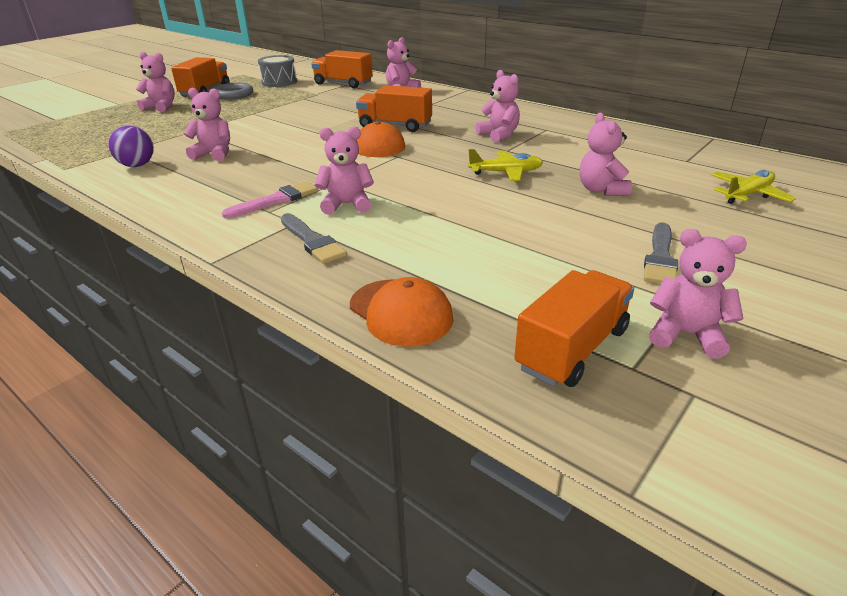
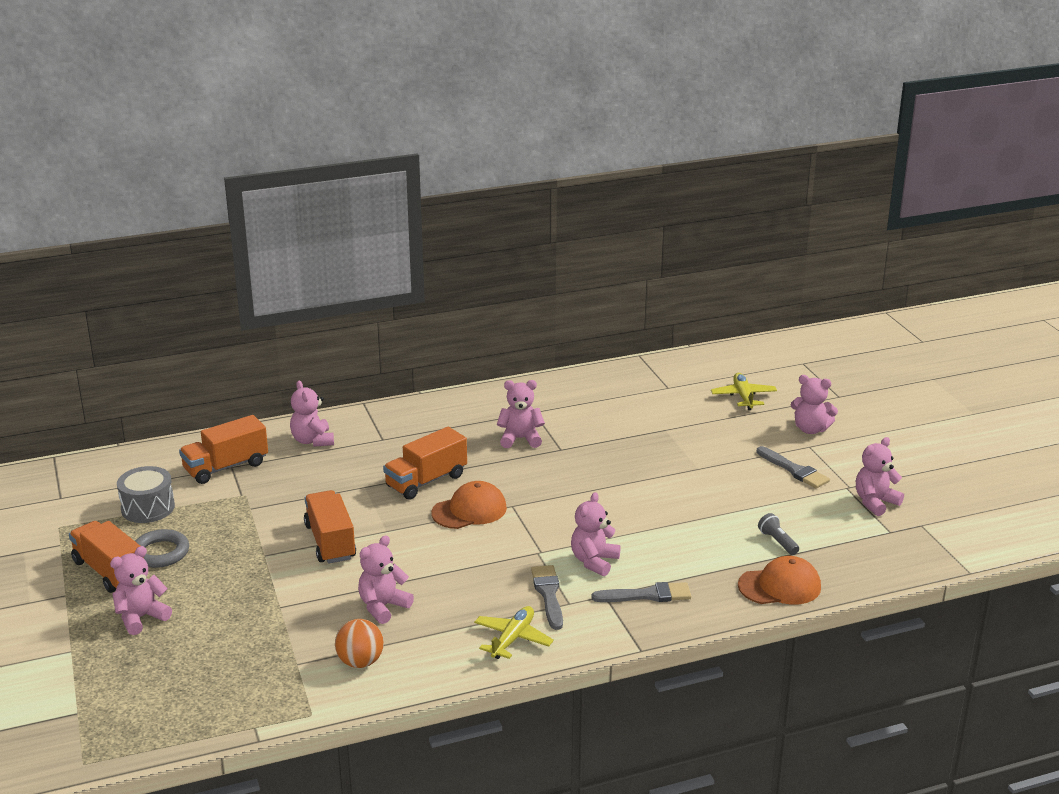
camera: 60 degrees left, 5 degrees down
(137, 165) = (360, 662): purple ball -> orange ball
(276, 200) = (548, 594): pink brush -> grey brush
(494, 286) = (777, 542): none -> grey flashlight
(506, 172) = (607, 469): yellow plane -> yellow plane (512, 639)
(572, 349) = (861, 542): orange truck -> orange truck (330, 542)
(601, 190) = (681, 444): pink teddy bear -> pink teddy bear (810, 429)

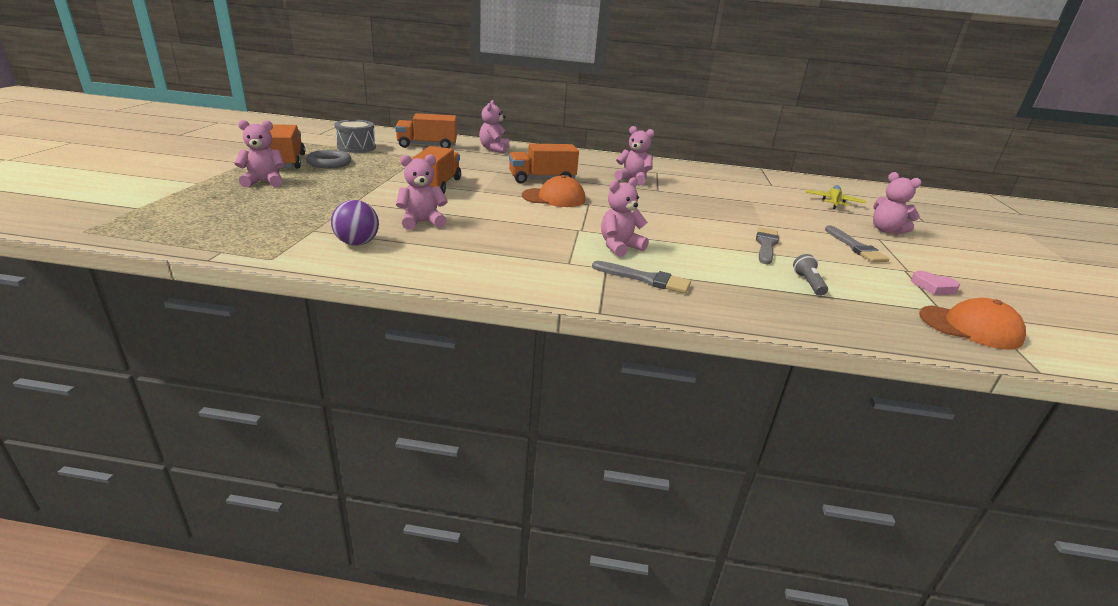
camera: 25 degrees right, 0 degrees up
(360, 662) = (357, 243): orange ball -> purple ball
(512, 639) = (493, 268): yellow plane -> none
(548, 594) = (558, 253): grey brush -> grey brush (766, 245)
(780, 586) = (788, 313): orange cap -> orange cap (970, 327)
(875, 502) = (933, 287): pink teddy bear -> pink heart

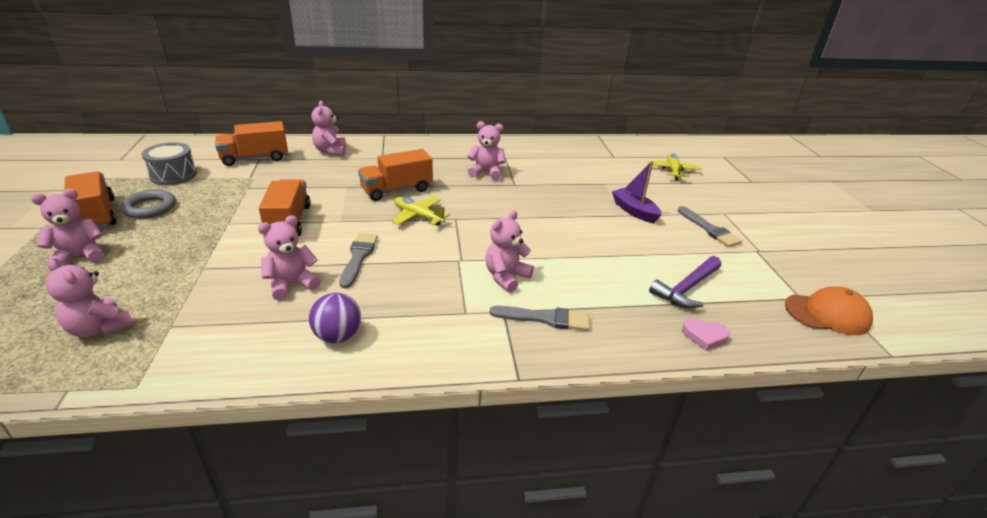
camera: 15 degrees left, 5 degrees up
(357, 243) = (230, 336): purple ball -> purple ball (337, 336)
(554, 198) = (418, 216): orange cap -> yellow plane
(766, 245) = (635, 243): grey brush -> grey brush (358, 257)
(775, 223) = (634, 211): none -> purple boat
(808, 283) = (687, 288): grey flashlight -> purple hammer
(886, 230) = (726, 201): pink teddy bear -> pink teddy bear (100, 328)
(933, 287) = (785, 268): pink heart -> pink heart (704, 336)

